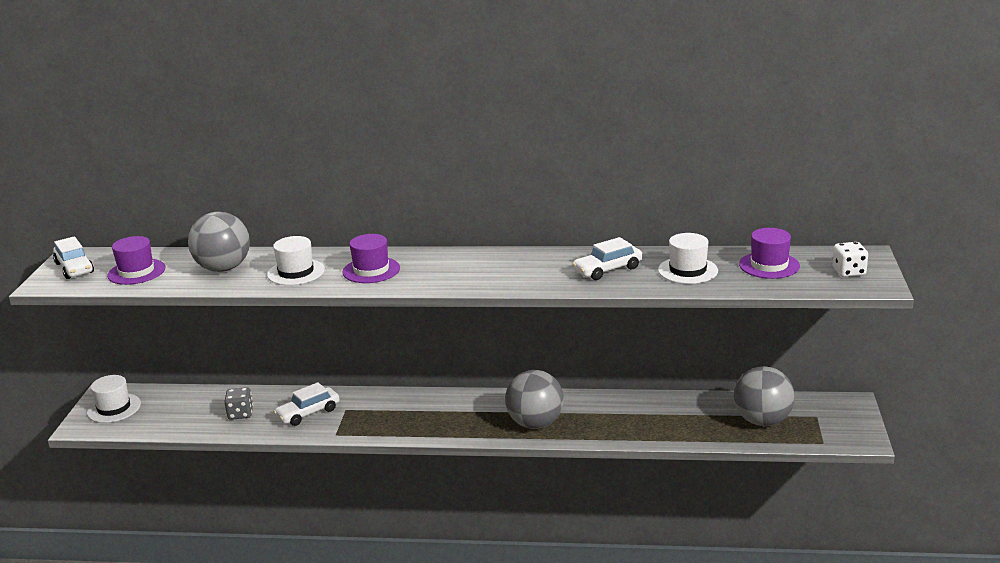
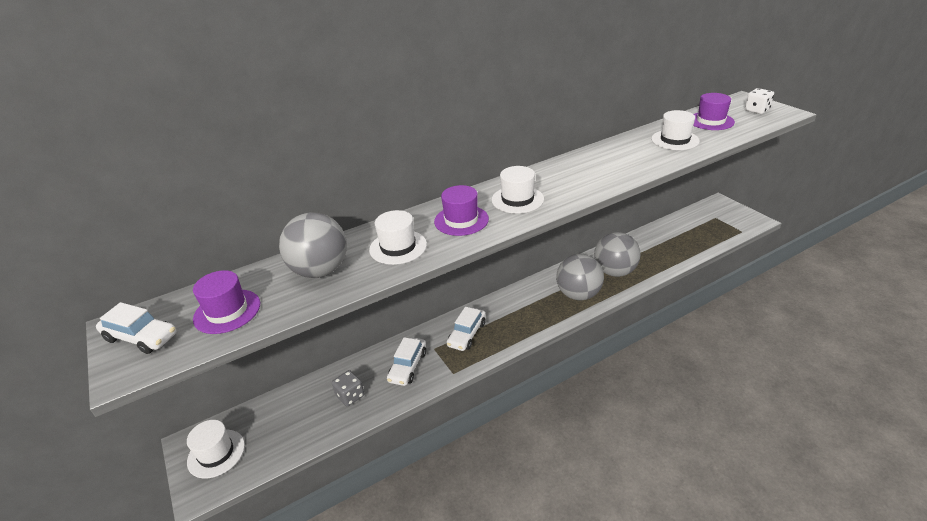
camera: 35 degrees left, 10 degrees up
(441, 270) = (517, 199): none -> white hat
(607, 269) = (628, 157): white car -> white car (467, 334)
(762, 421) = (695, 232): grey ball -> grey ball (615, 272)

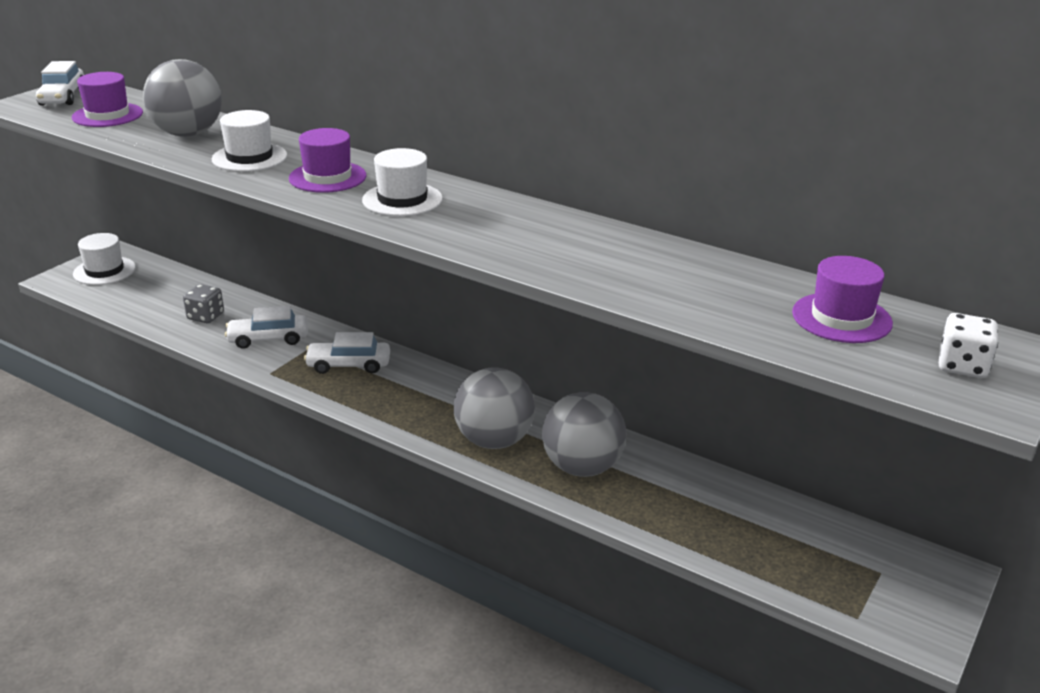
camera: 60 degrees right, 5 degrees down
(675, 140) = (711, 290): white hat -> none

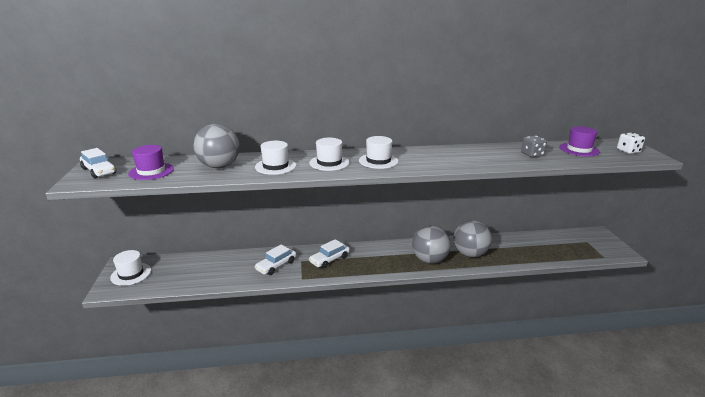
camera: 40 degrees left, 5 degrees down
(205, 316) = (228, 270): grey dice -> grey dice (532, 154)
(327, 177) = (329, 163): purple hat -> white hat

